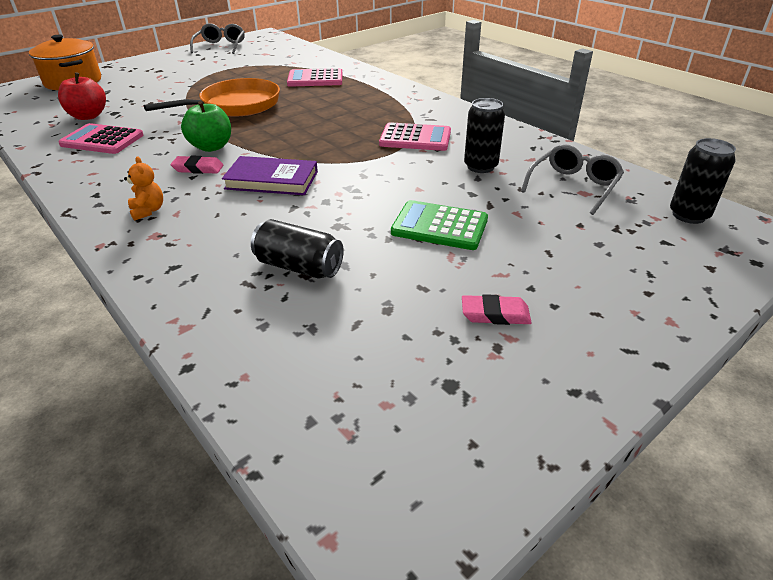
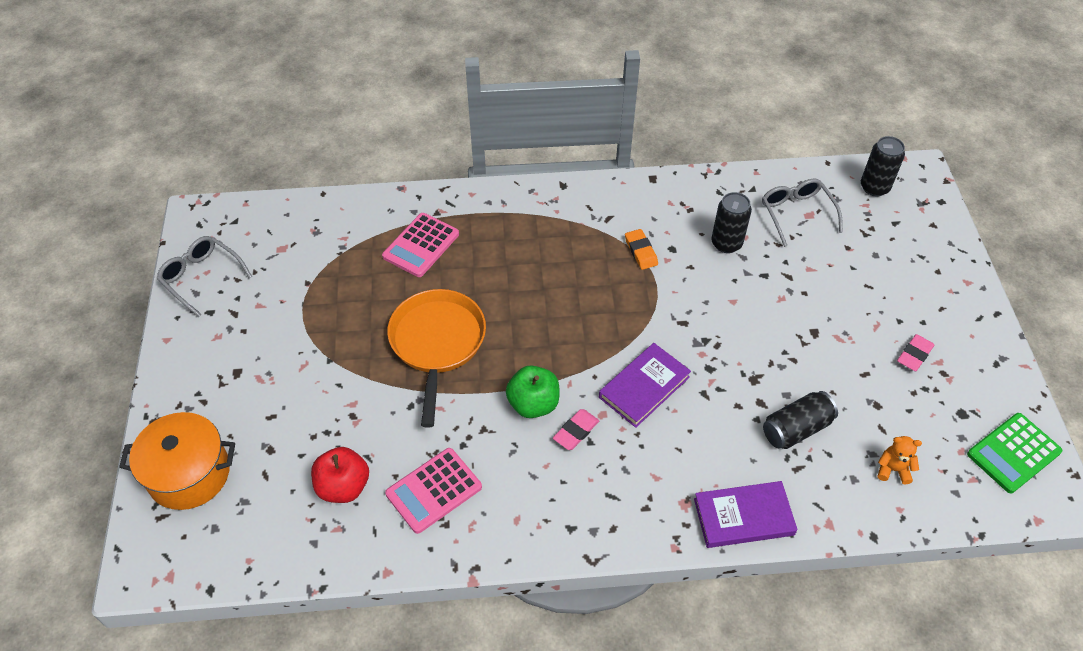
camera: 55 degrees left, 15 degrees up
(148, 211) = (636, 496): orange teddy bear -> orange teddy bear (893, 469)
(159, 270) = (743, 516): none -> purple book
(415, 138) = (641, 251): pink calculator -> orange eraser
(439, 226) = (797, 321): green calculator -> green calculator (1013, 453)

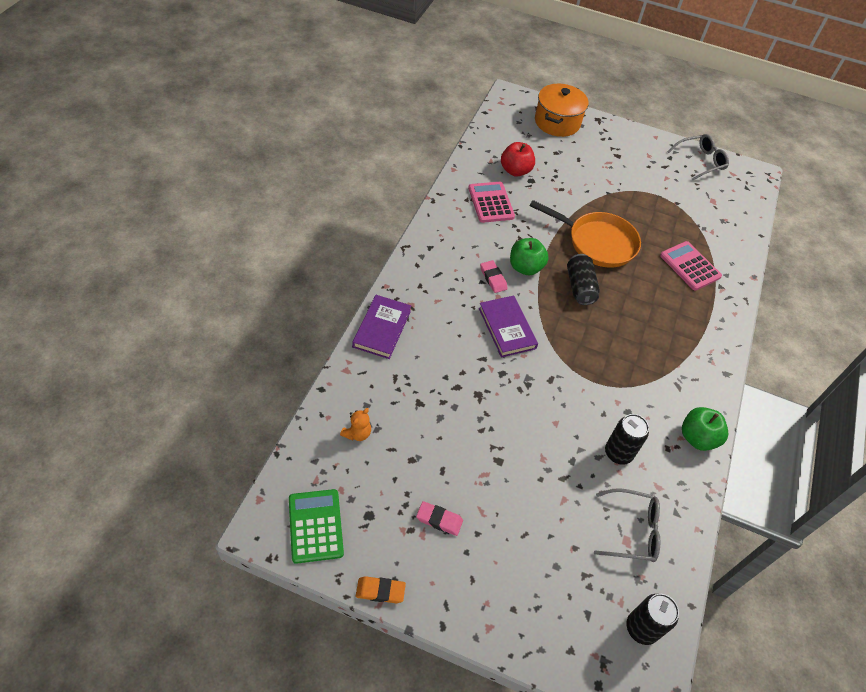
camera: 110 degrees right, 0 degrees up
(641, 251) = (633, 389): orange eraser -> orange eraser (380, 591)
(660, 191) = (697, 438): none -> green apple
(796, 429) = (424, 395): black can -> black can (580, 287)
(914, 355) = (439, 520): pink eraser -> pink eraser turned 45 degrees counterclockwise

